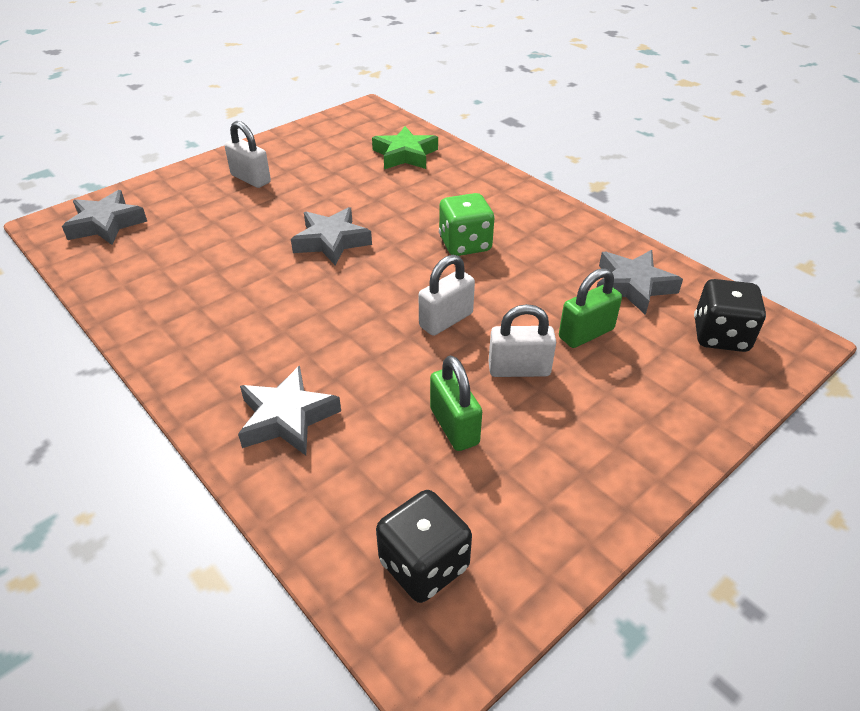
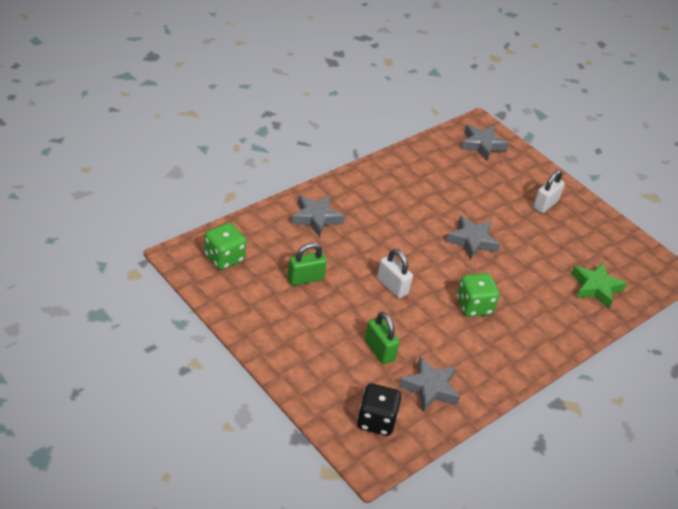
camera: 85 degrees right, 0 degrees up
(424, 565) = (224, 258): black dice -> green dice
(519, 369) = (347, 312): white padlock -> none

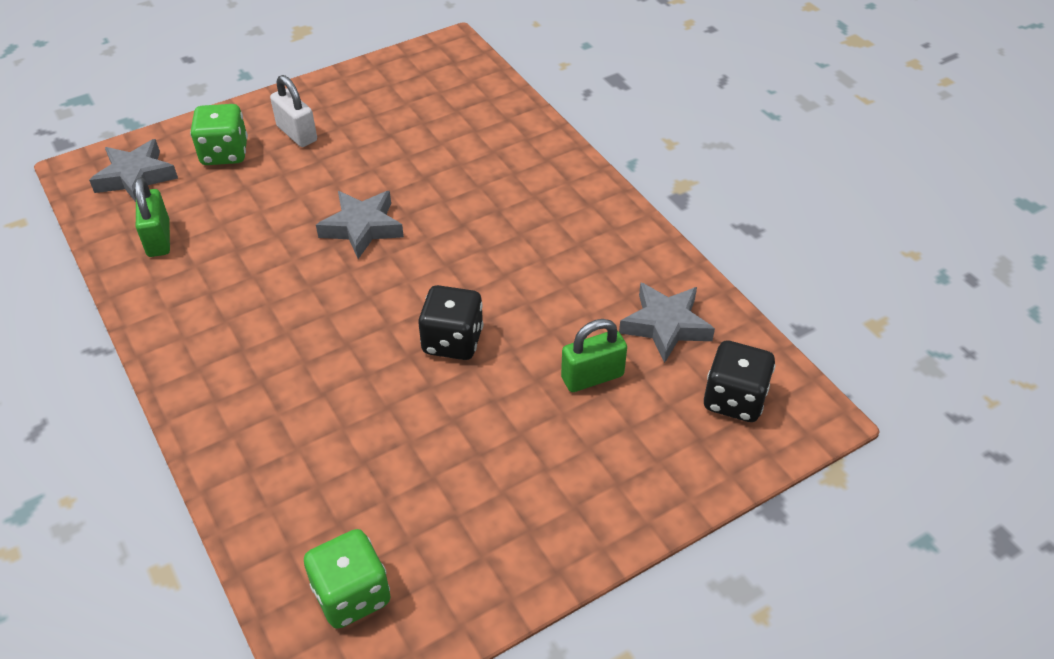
camera: 75 degrees left, 5 degrees up
(305, 278) = (422, 462): green padlock -> green padlock (158, 239)
(316, 218) = (266, 429): grey star -> none
(392, 286) = (452, 341): white padlock -> black dice
(474, 306) = (503, 249): green dice -> green dice (224, 153)
(595, 288) = (475, 119): green star -> none

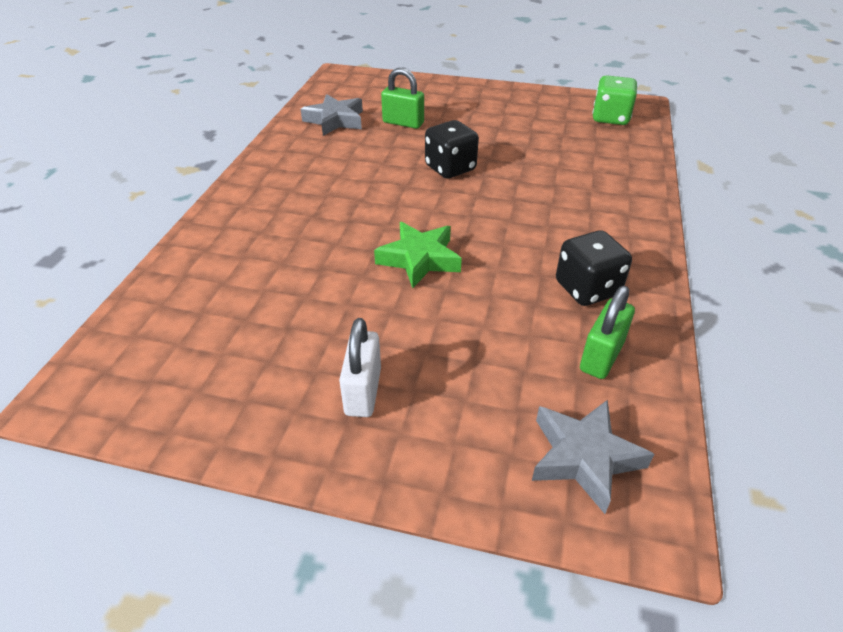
camera: 135 degrees left, 5 degrees down
(224, 153) = (459, 420): green dice -> none
(362, 228) = (419, 259): grey star -> green star
(734, 399) = (358, 90): black dice -> black dice (587, 289)

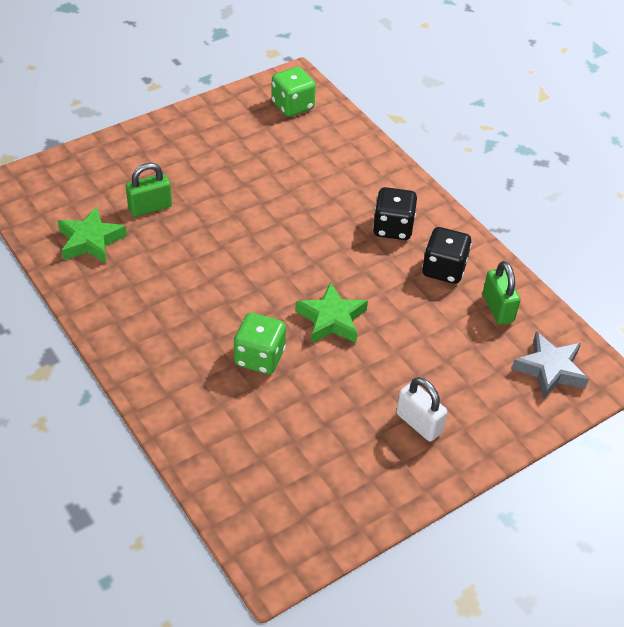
camera: 50 degrees left, 5 degrees up
(321, 247) = (259, 357): none -> green dice
(335, 120) = (90, 241): grey star -> green star
(450, 168) = (248, 230): black dice -> black dice (393, 228)

